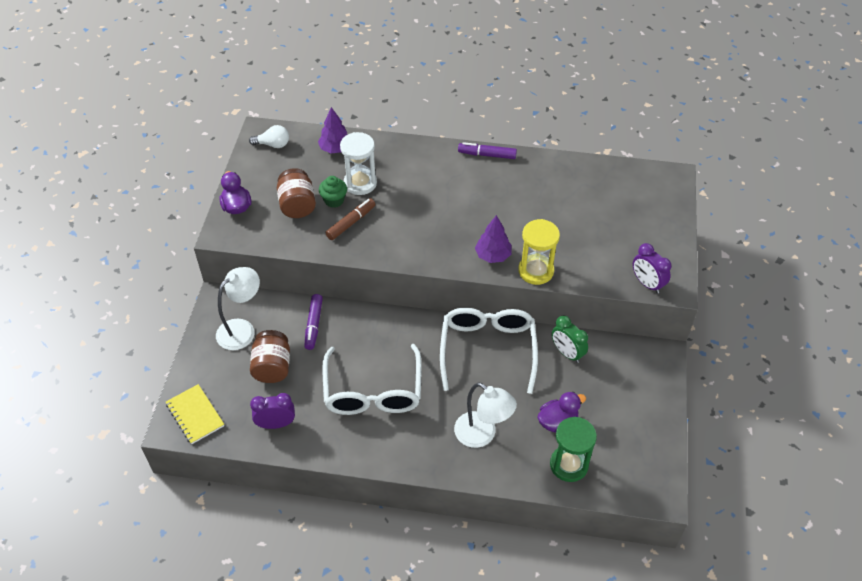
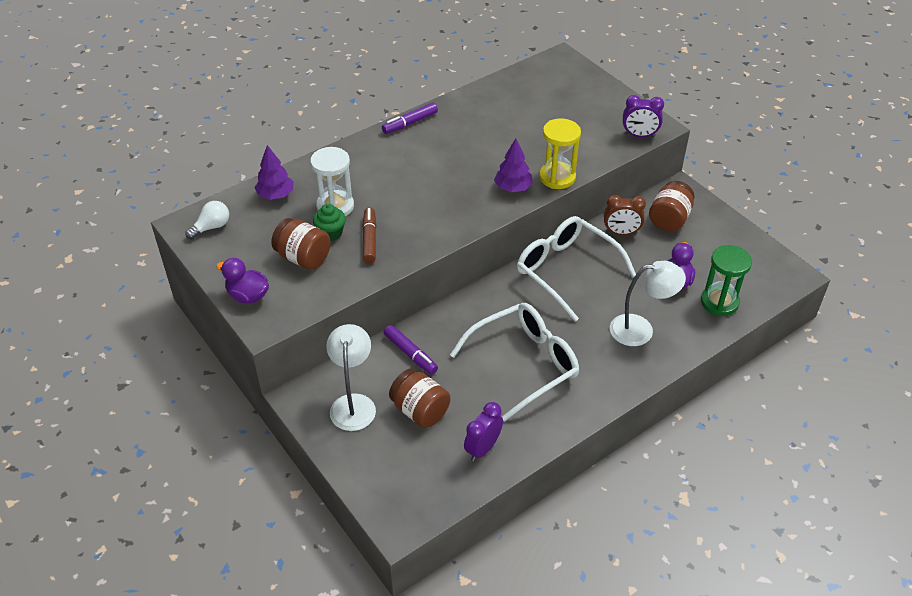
camera: 45 degrees left, 5 degrees down
(195, 415) = (405, 500): yellow notebook -> none
(373, 391) = (524, 364): white glasses -> white glasses turned 75 degrees counterclockwise
(567, 353) = (621, 232): green clock -> brown clock
(619, 371) = (669, 219): none -> brown jar

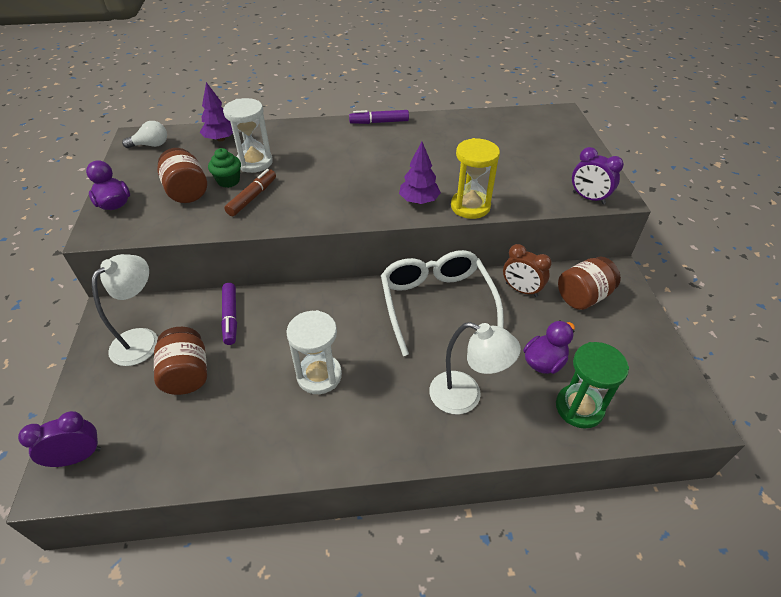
camera: 30 degrees right, 0 degrees up
(482, 448) = (202, 444): purple clock -> purple clock (77, 457)
(524, 364) = (319, 375): white glasses -> white hourglass

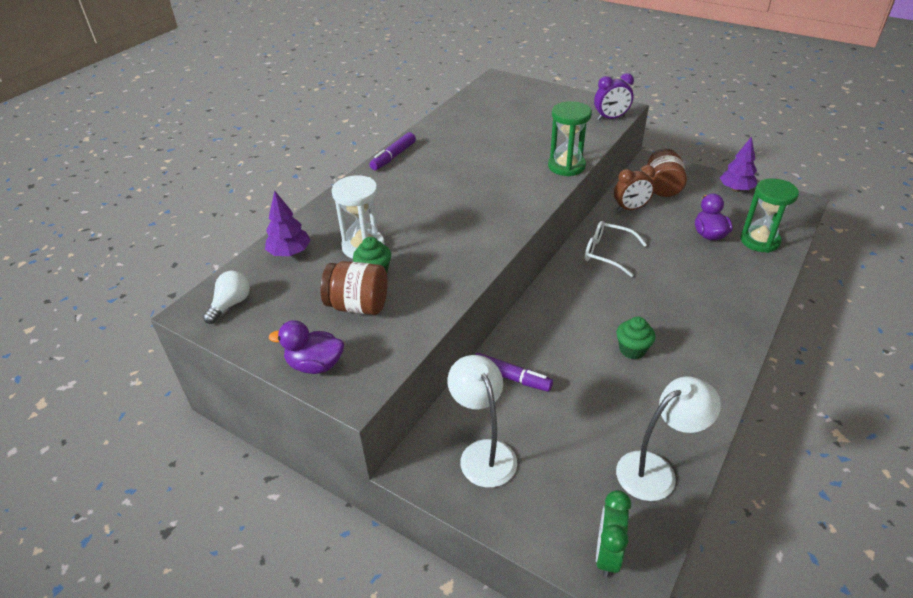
camera: 50 degrees left, 5 degrees down
(77, 457) = (607, 554): purple clock -> green clock
(187, 374) = (561, 435): brown jar -> none
(252, 197) = (421, 267): brown marker -> none
(319, 375) = (632, 350): white hourglass -> green cupcake
(419, 201) = (532, 185): purple tree -> purple tree (736, 189)
(436, 303) = (607, 253): white glasses -> white glasses, size x0.59
(466, 396) = (713, 284): white lamp -> white lamp (656, 470)
(470, 206) = (566, 166): yellow hourglass -> green hourglass

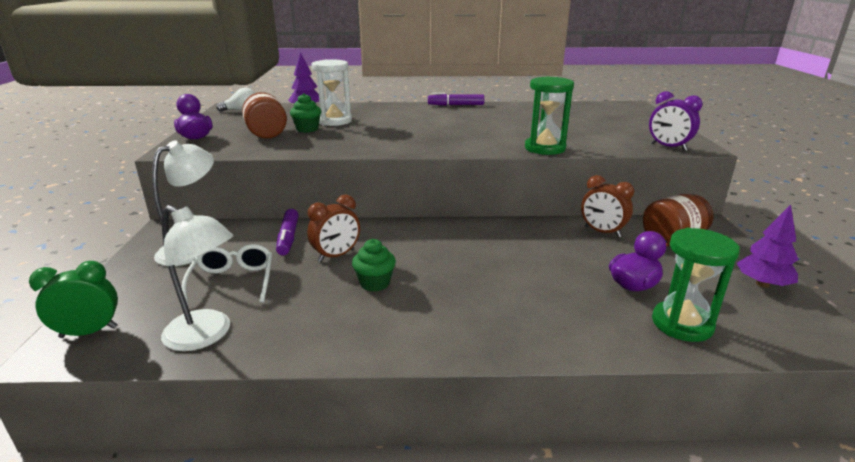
camera: 55 degrees right, 15 degrees down
(570, 357) = (336, 256): none -> brown clock
(607, 253) = (509, 237): white glasses -> white glasses (233, 282)

